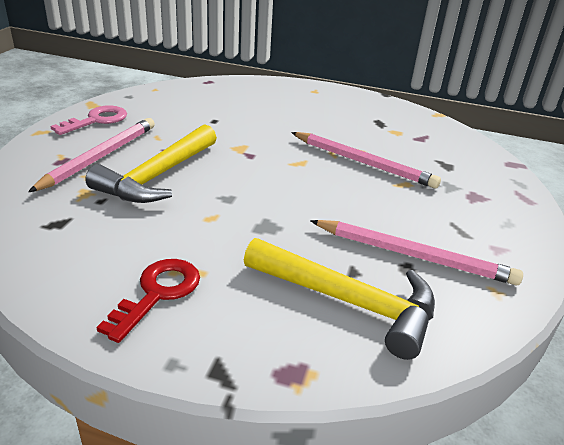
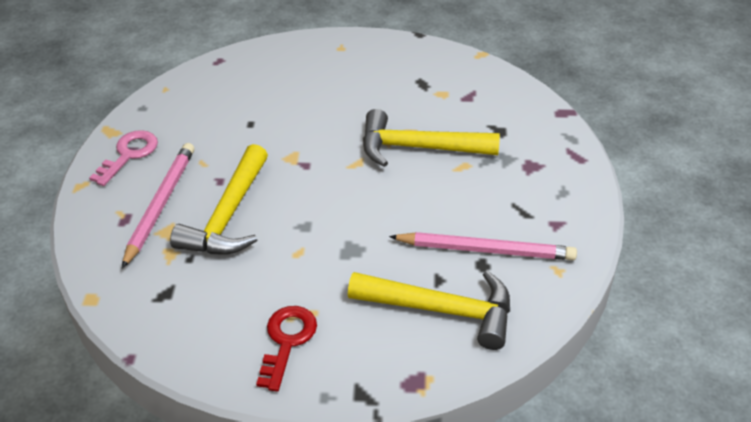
camera: 10 degrees left, 10 degrees up
(363, 163) = (418, 148): pink pencil -> yellow hammer

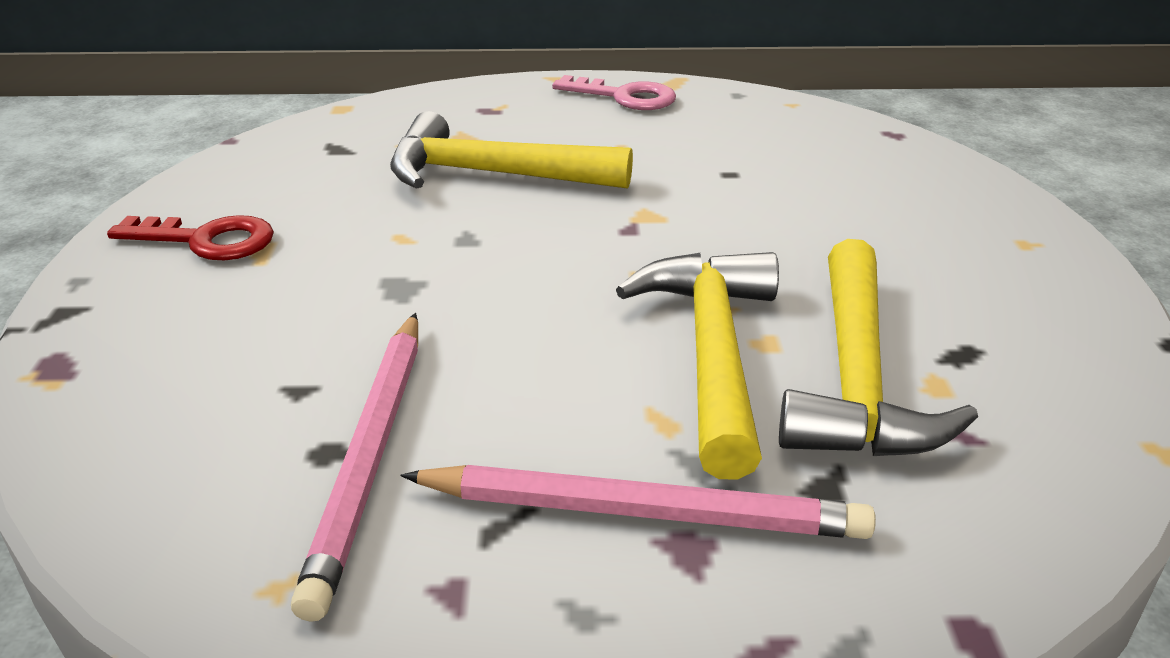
camera: 85 degrees right, 10 degrees down
(160, 205) = (517, 127): pink pencil -> pink pencil (641, 511)
(442, 310) = (211, 394): yellow hammer -> yellow hammer (856, 378)

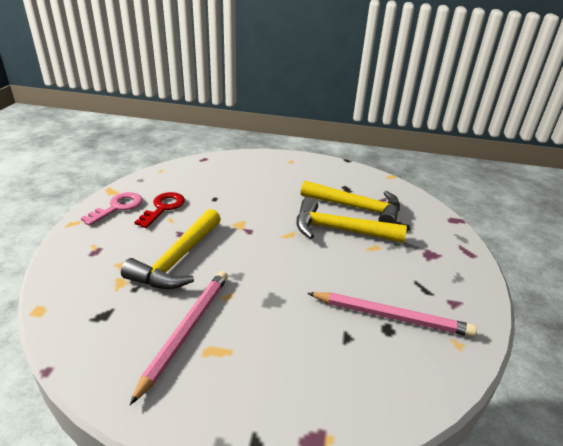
camera: 80 degrees left, 0 degrees up
(207, 240) = (196, 376): red key -> red key (163, 208)
(641, 511) = (417, 259): pink pencil -> pink pencil (186, 331)

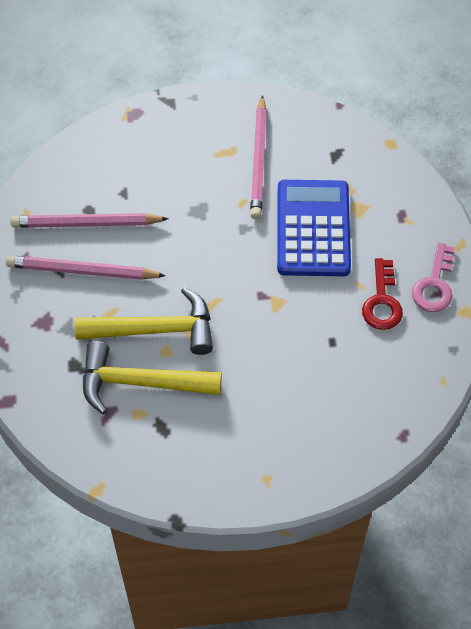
camera: 165 degrees right, 25 degrees up
(177, 259) = (313, 229): yellow hammer -> blue calculator
(396, 279) = (82, 271): none -> pink pencil

